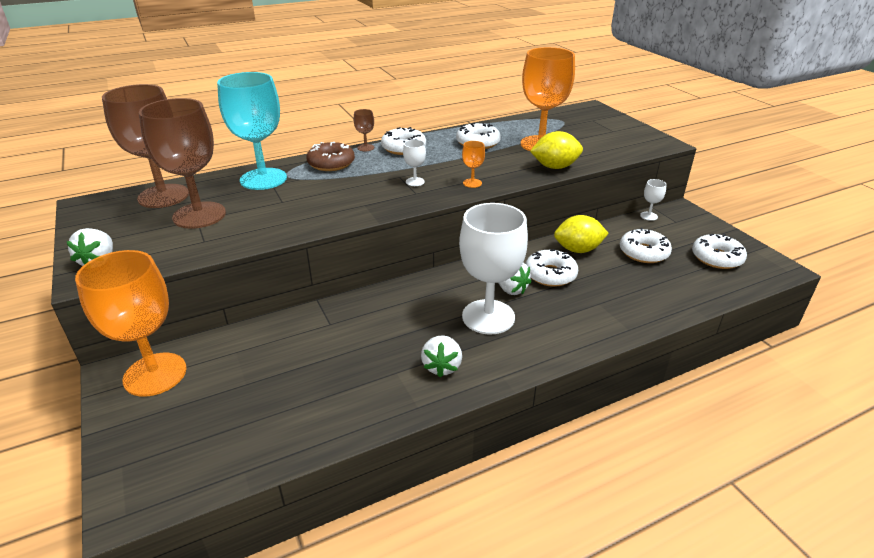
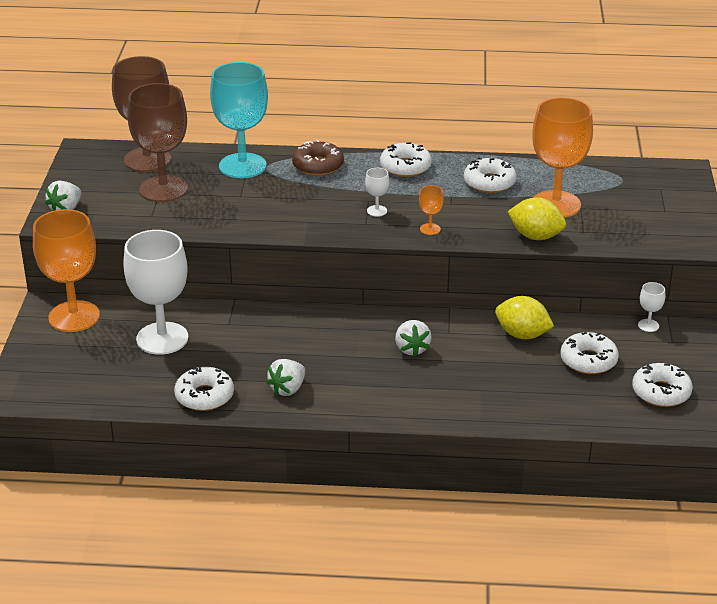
camera: 30 degrees right, 0 degrees up
(365, 148) = (368, 155): brown goblet -> none
(488, 317) = (366, 365): white goblet -> white goblet (162, 338)
(550, 274) = (465, 348): white donut -> white donut (204, 396)

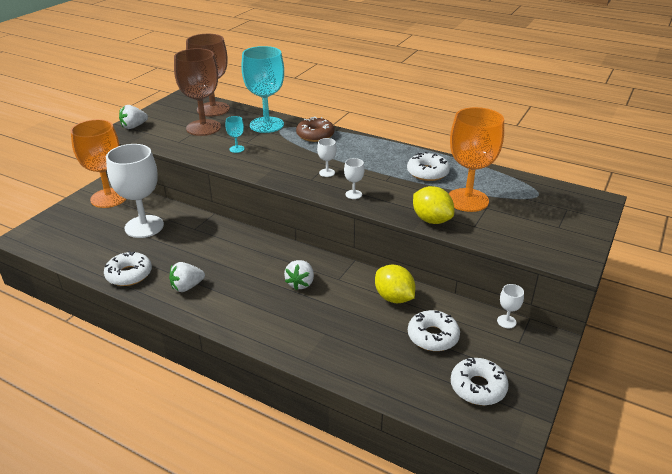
camera: 25 degrees right, 0 degrees up
(238, 207) = (237, 149): none -> turquoise goblet
(405, 167) = (374, 149): white donut -> none
(430, 229) = (353, 194): orange goblet -> white goblet

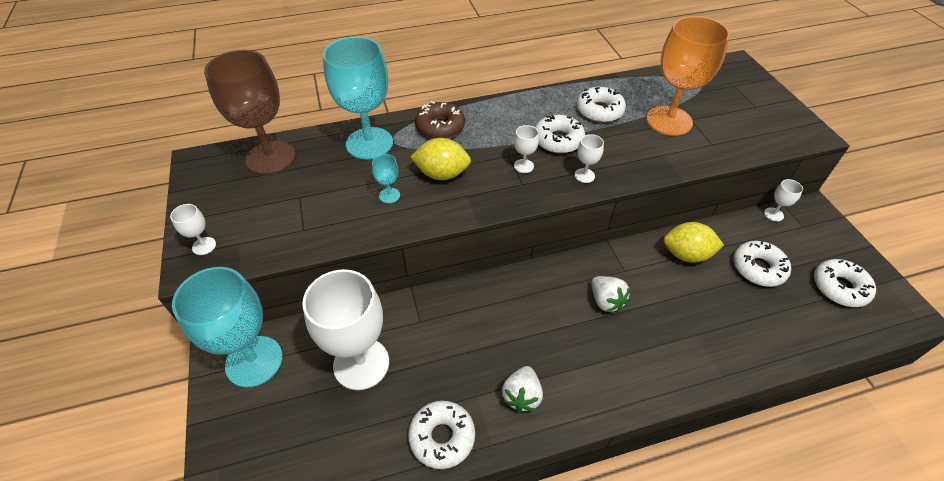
camera: 45 degrees left, 15 degrees up
(109, 198) = (254, 361): orange goblet -> turquoise goblet
(134, 126) = (204, 246): white strawberry -> white goblet
(203, 128) = (302, 191): brown goblet -> none
(371, 172) = (558, 140): none -> white donut
(431, 220) = (679, 160): yellow lemon -> yellow lemon (442, 174)

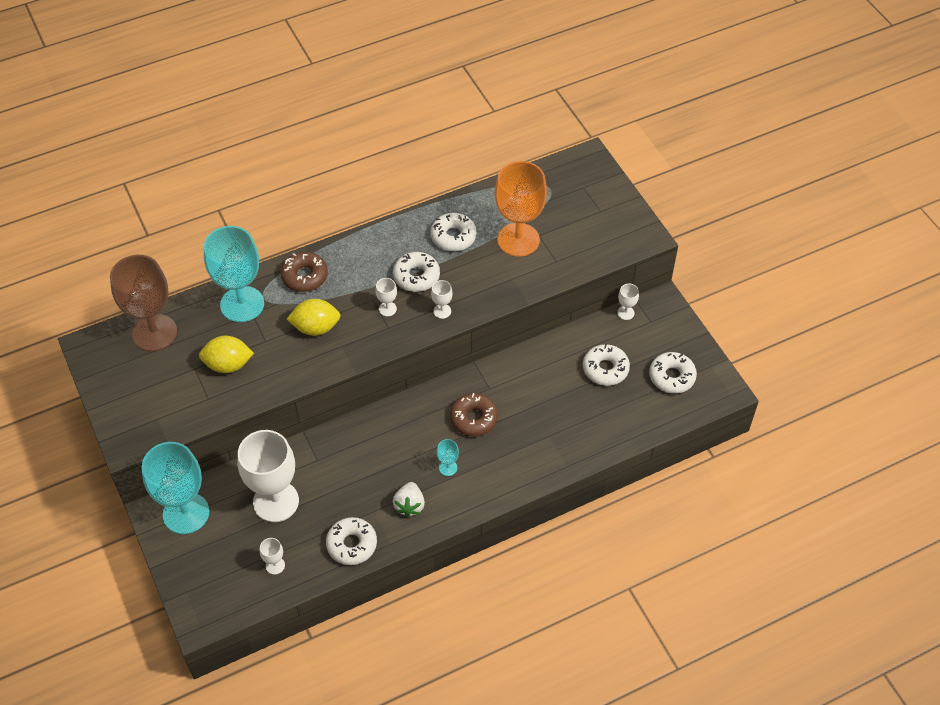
camera: 10 degrees left, 5 degrees up
(204, 246) = (129, 425): white goblet -> white goblet (275, 565)
(389, 195) = (273, 355): turquoise goblet -> turquoise goblet (448, 468)
(606, 301) = (474, 418): white strawberry -> brown donut
(686, 254) = (544, 365): yellow lemon -> yellow lemon (228, 365)

